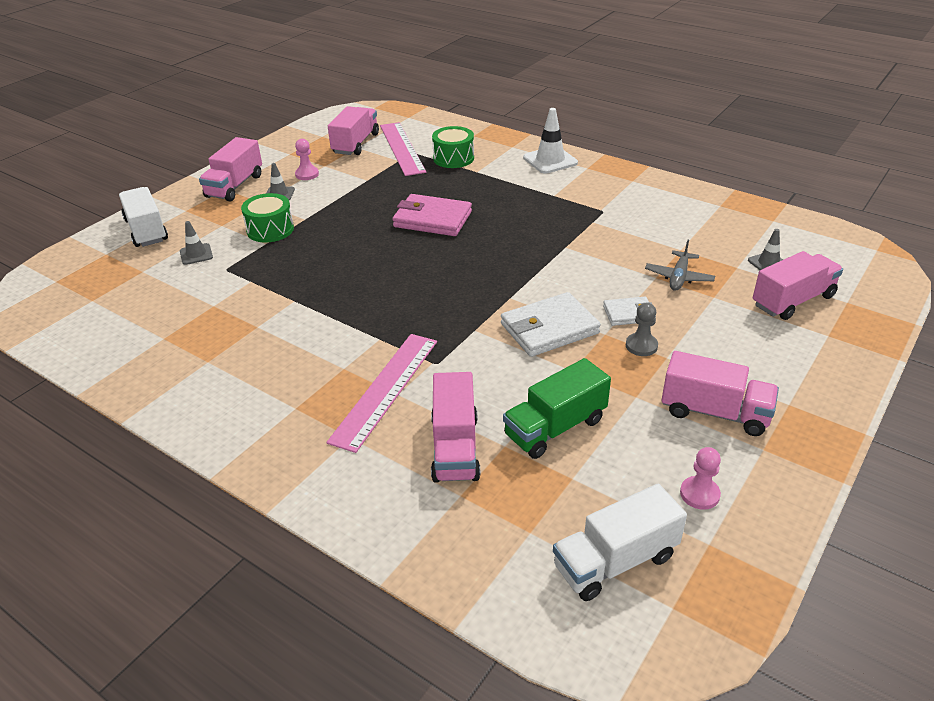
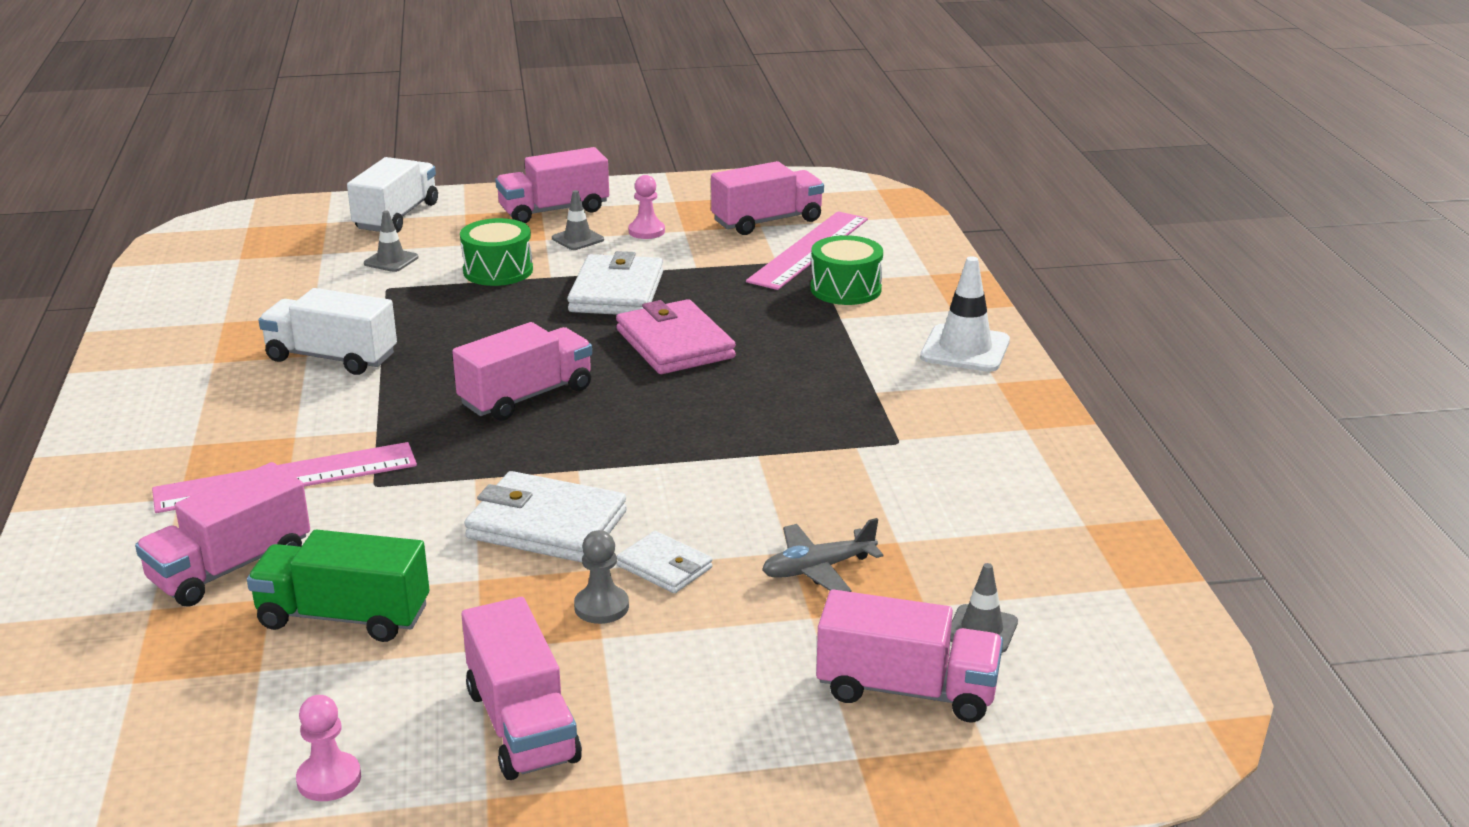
camera: 45 degrees right, 10 degrees down
(354, 210) = (616, 292): none -> white wallet
(417, 280) = (526, 396): none -> pink truck
(615, 561) = (136, 763): white truck -> white truck (331, 357)

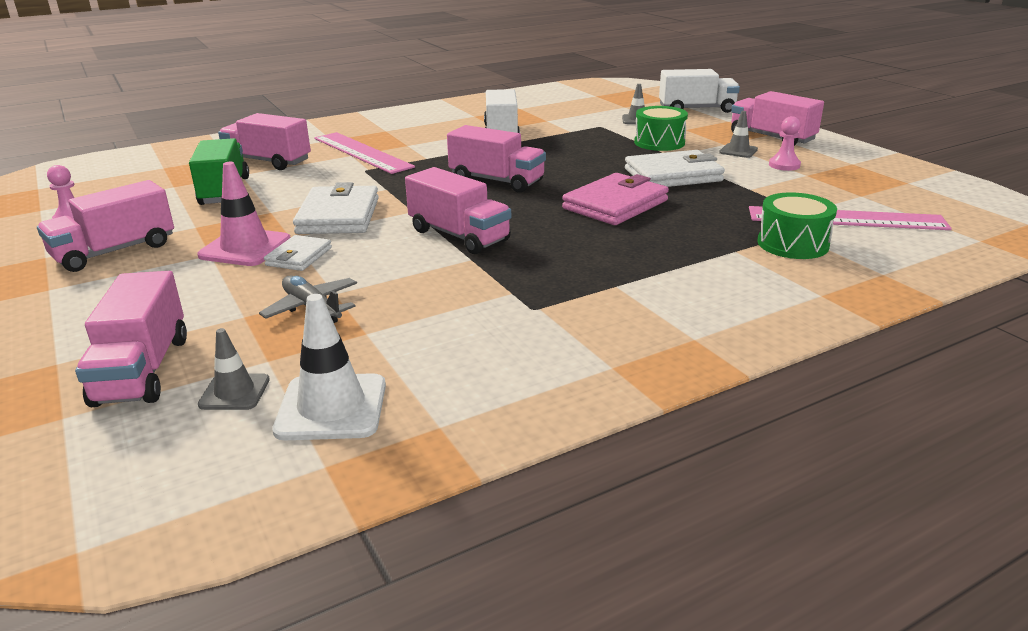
camera: 70 degrees right, 0 degrees up
(601, 607) = (245, 248): grey pawn -> pink traffic cone
(767, 221) = (873, 196): pink truck -> pink truck (459, 236)
(965, 349) = (744, 313): white traffic cone -> white traffic cone (332, 407)

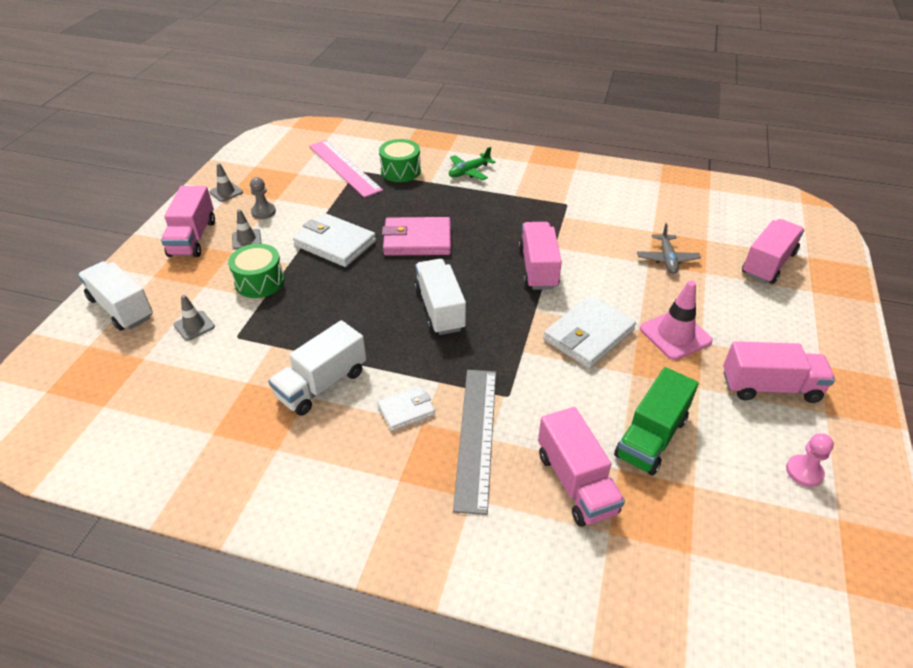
camera: 135 degrees left, 15 degrees up
(234, 392) = (729, 231): grey traffic cone -> grey traffic cone (226, 192)
(299, 257) = (646, 304): white wallet -> white wallet (406, 410)
(332, 407) = (693, 206): white traffic cone -> none
(362, 152) = (476, 436): pink ruler -> grey ruler
(496, 181) = (440, 309): pink truck -> white truck
(728, 282) = (469, 172): none -> green plane
(784, 165) = (263, 212): pink pawn -> grey pawn

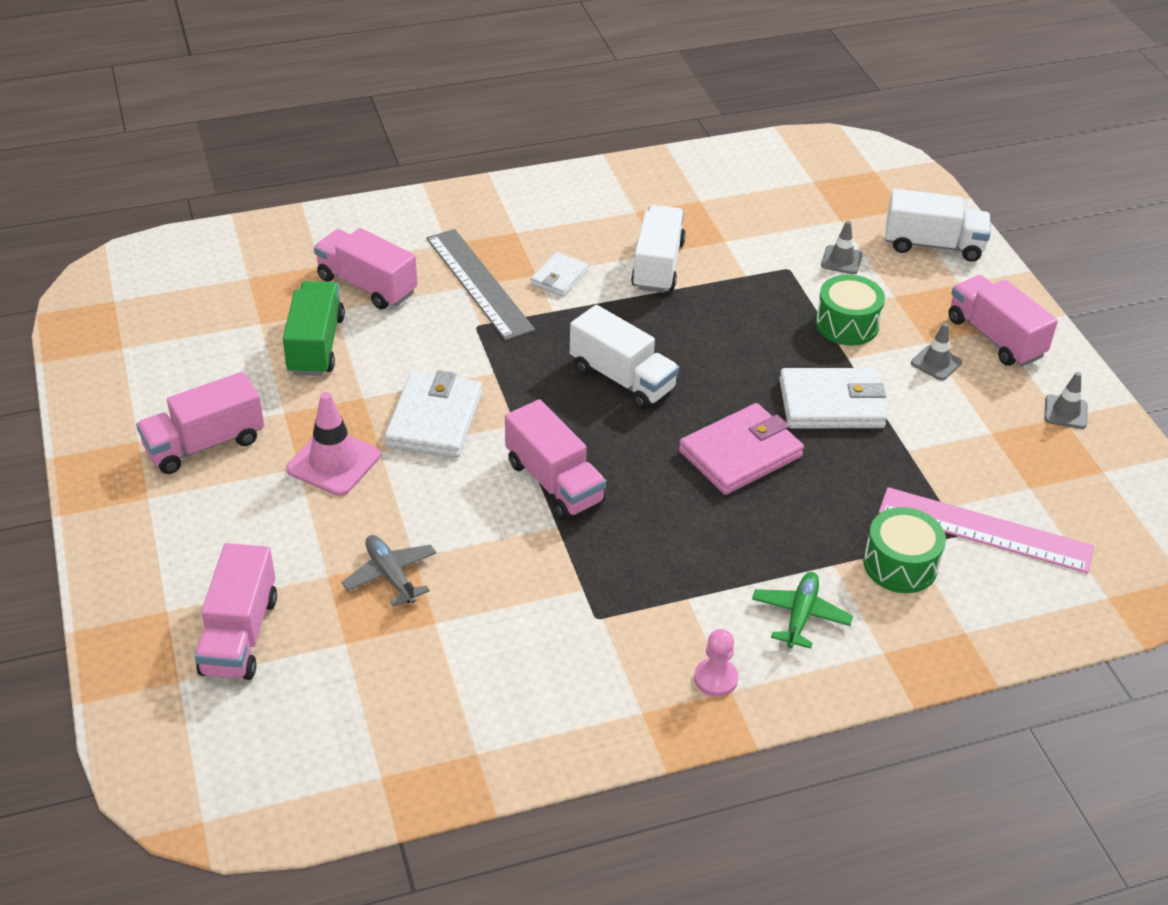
camera: 145 degrees right, 0 degrees up
(263, 212) = (975, 406): grey pawn -> none
(804, 472) = (158, 373): pink pawn -> pink pawn (715, 678)

